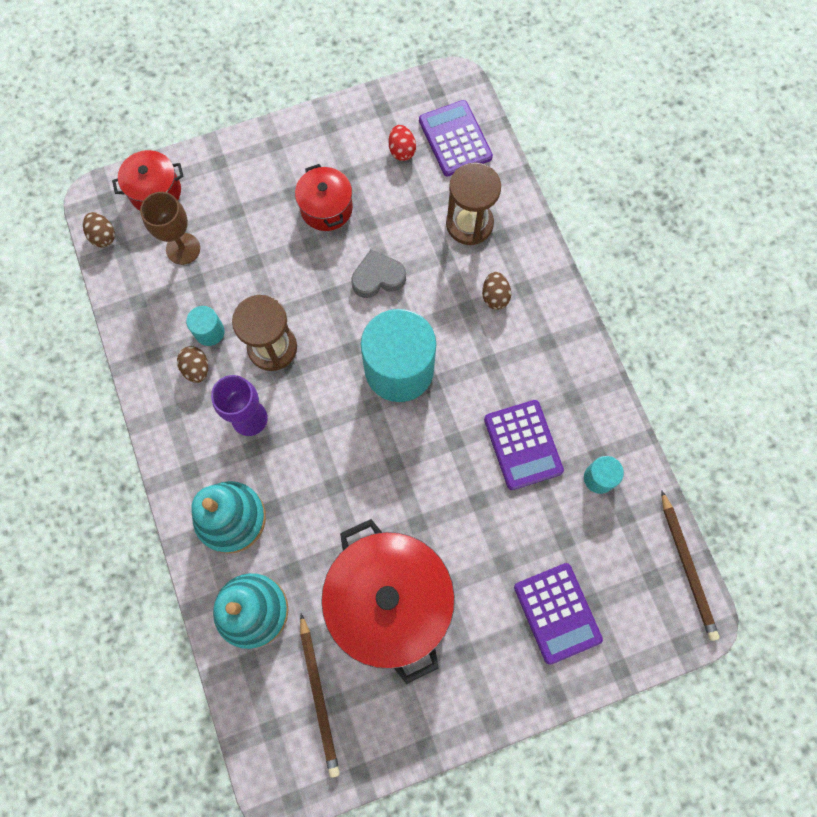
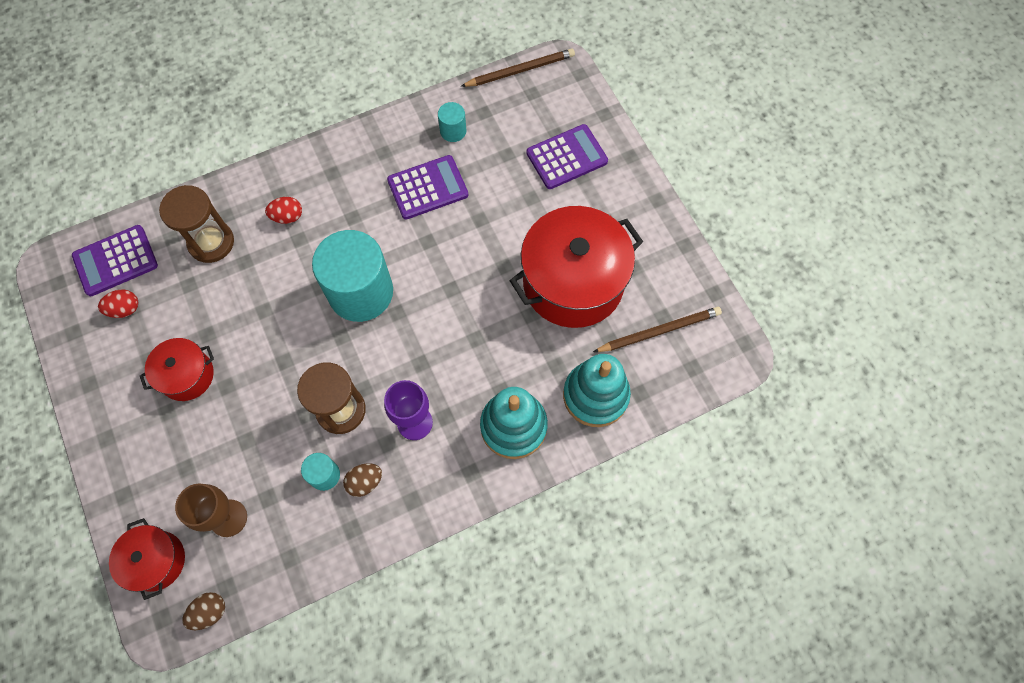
camera: 95 degrees left, 5 degrees down
(378, 277) = (266, 319): grey heart -> none
(495, 296) = (287, 217): brown egg -> red egg

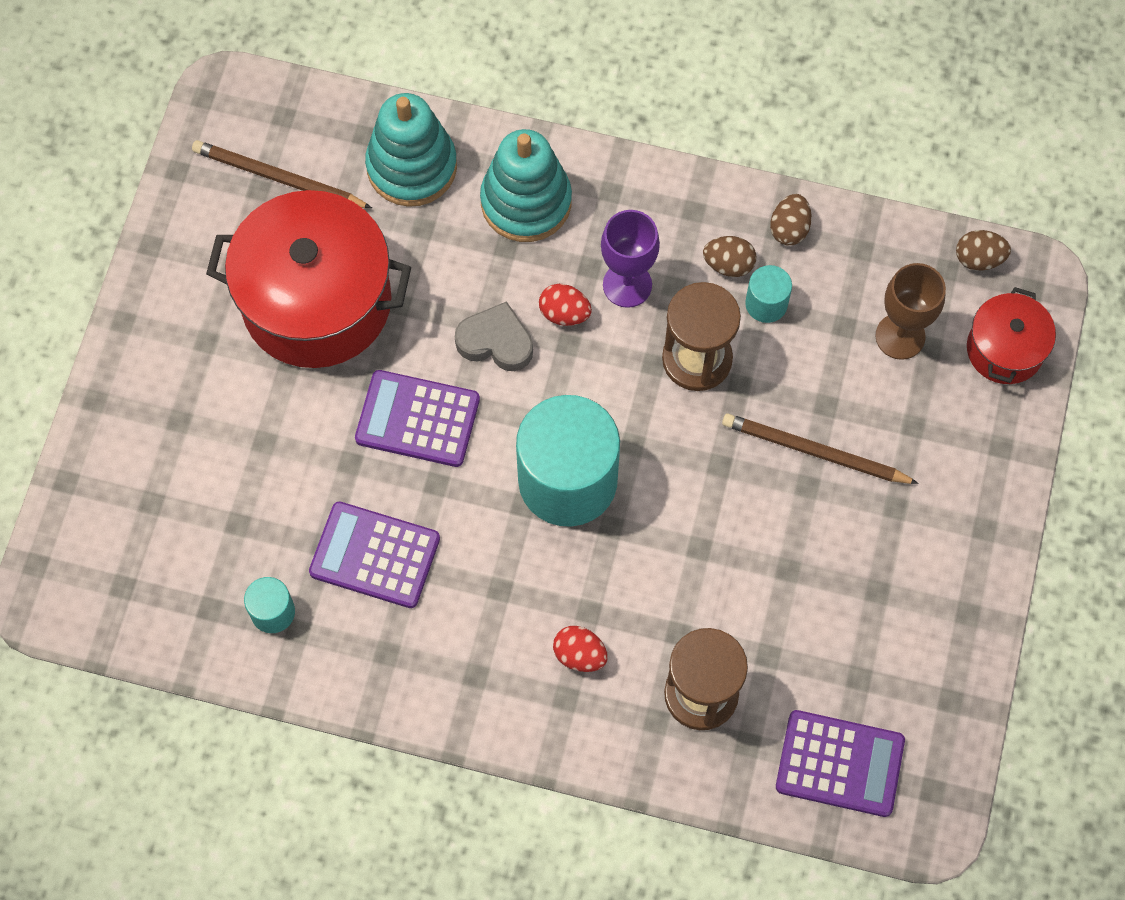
camera: 140 degrees left, 0 degrees up
(125, 309) = (868, 682): red egg -> red egg (564, 313)
(187, 375) = (844, 534): red pot -> none
(345, 535) = (789, 229): none -> brown egg
(460, 334) = (496, 341): none -> grey heart
(520, 70) = (104, 633): brown pencil -> brown pencil (814, 452)
(566, 157) = (170, 460): purple calculator -> purple calculator (417, 419)

